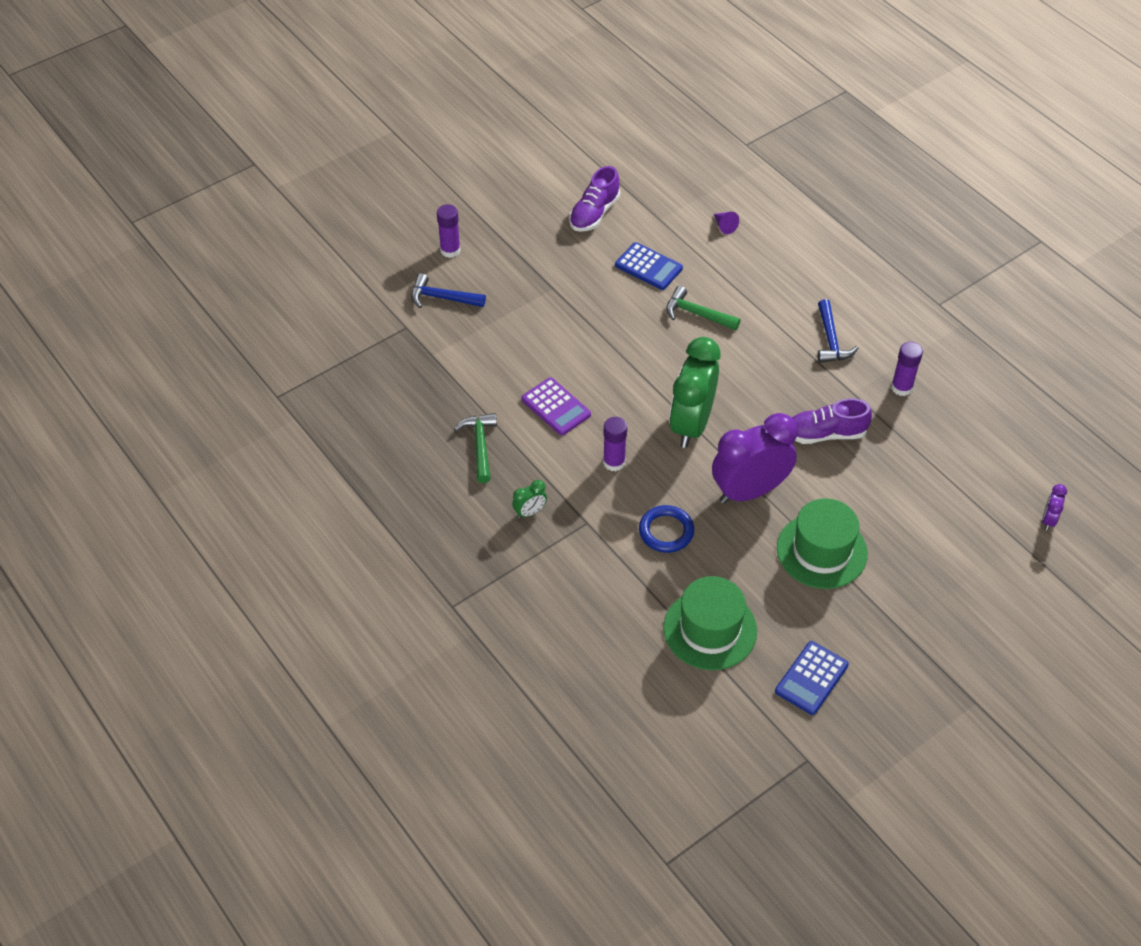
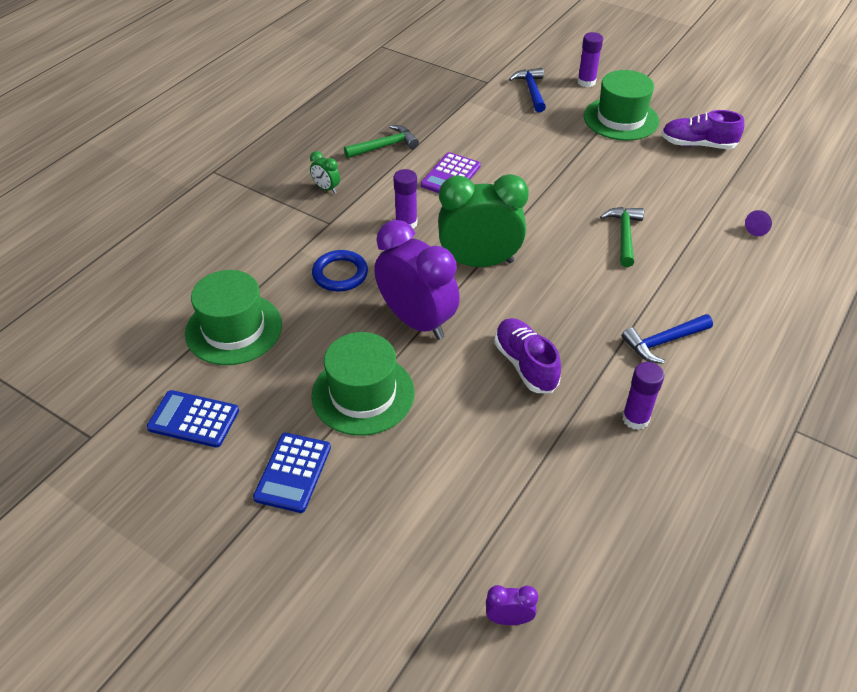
camera: 70 degrees right, 5 degrees down
(527, 249) = (621, 119): none -> green hat
(648, 267) = (659, 191): blue calculator -> blue calculator (293, 472)

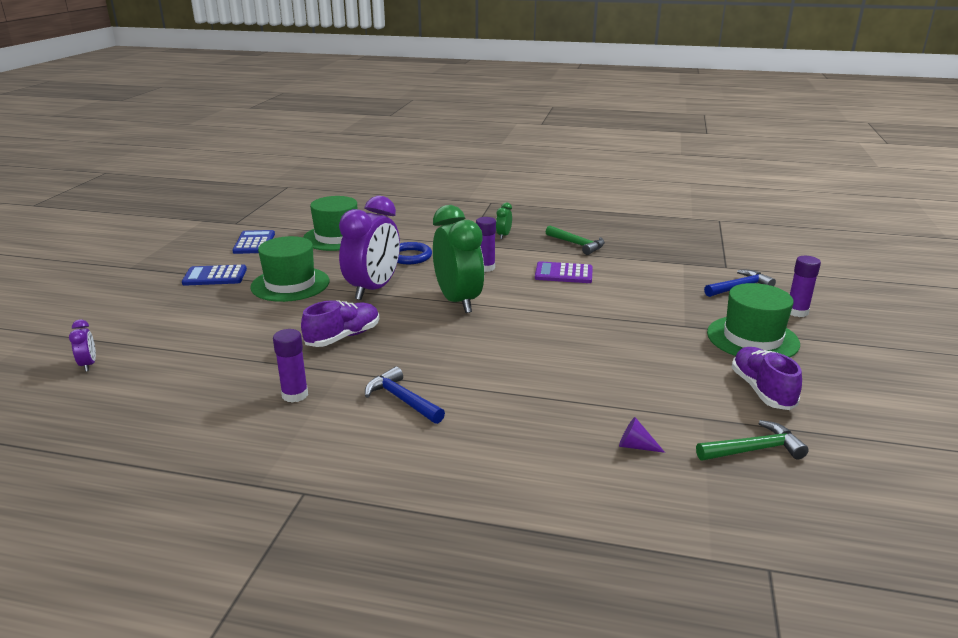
camera: 70 degrees right, 20 degrees down
(624, 235) = (549, 362): green hammer -> green hammer (754, 449)

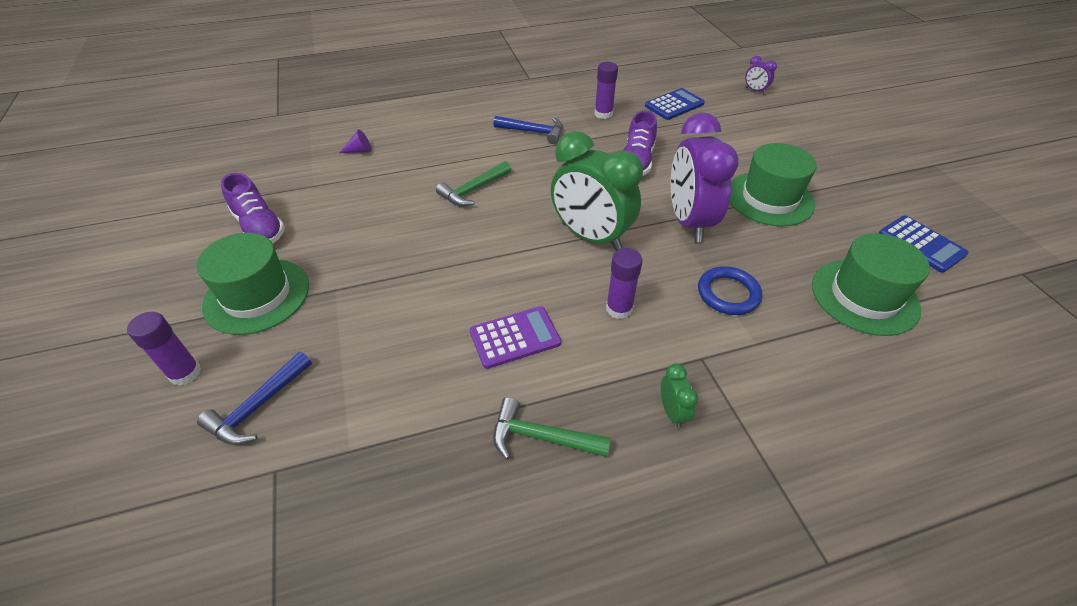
camera: 150 degrees right, 20 degrees up
(215, 276) = (847, 182): blue calculator -> blue calculator (674, 105)
(754, 449) = (275, 173): green hammer -> green hammer (473, 190)

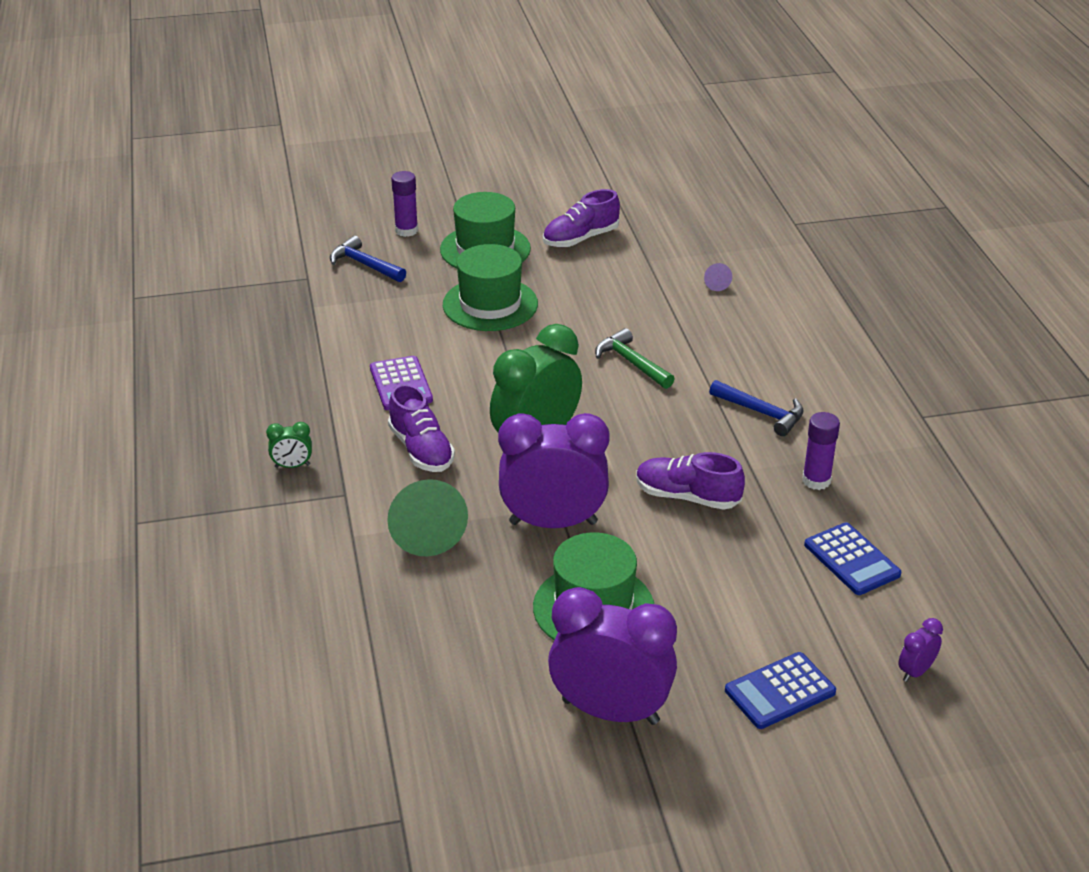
camera: 95 degrees right, 10 degrees down
(534, 132) = (762, 413): blue hammer -> blue hammer turned 75 degrees counterclockwise
(541, 437) = (293, 393): green hammer -> none
(619, 309) = (421, 450): purple glue stick -> purple shoe
(728, 294) = (425, 530): blue ring -> green cone
(858, 188) = (610, 711): none -> purple clock
(864, 296) = (396, 640): green hat -> green hat (490, 304)
(921, 244) = (477, 733): blue calculator -> blue calculator (780, 691)

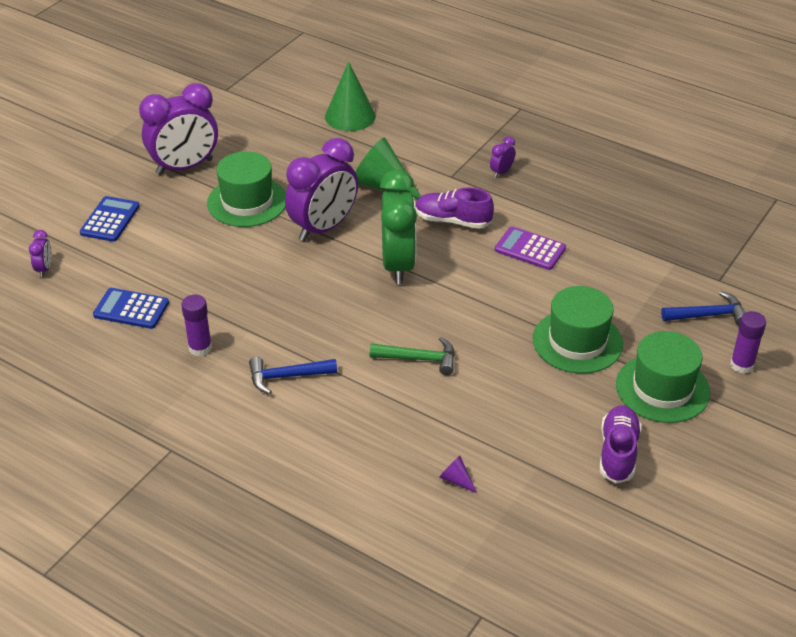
camera: 135 degrees right, 5 degrees up
(292, 466) = (501, 172): green clock -> purple clock
(320, 647) = (350, 116): none -> green cone
(687, 497) = (268, 288): purple shoe -> none

